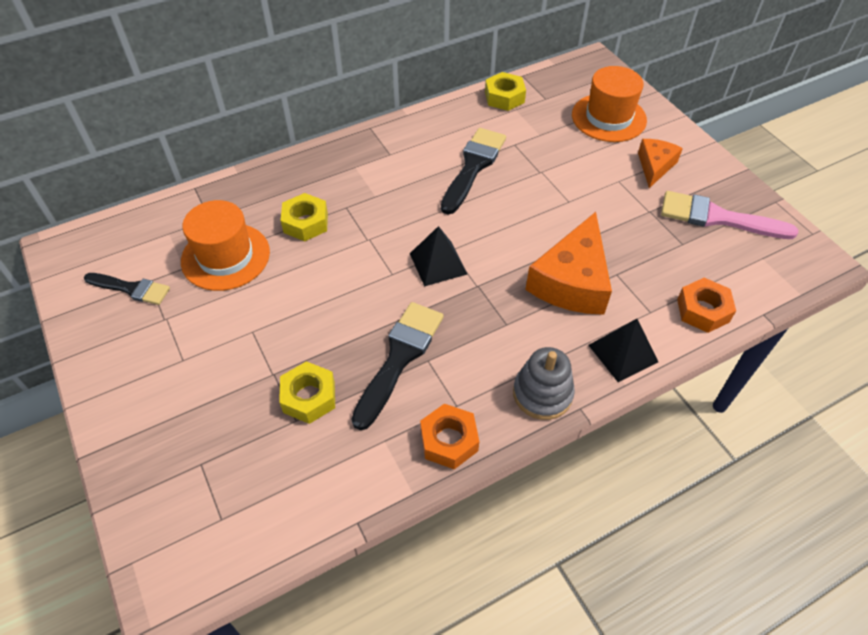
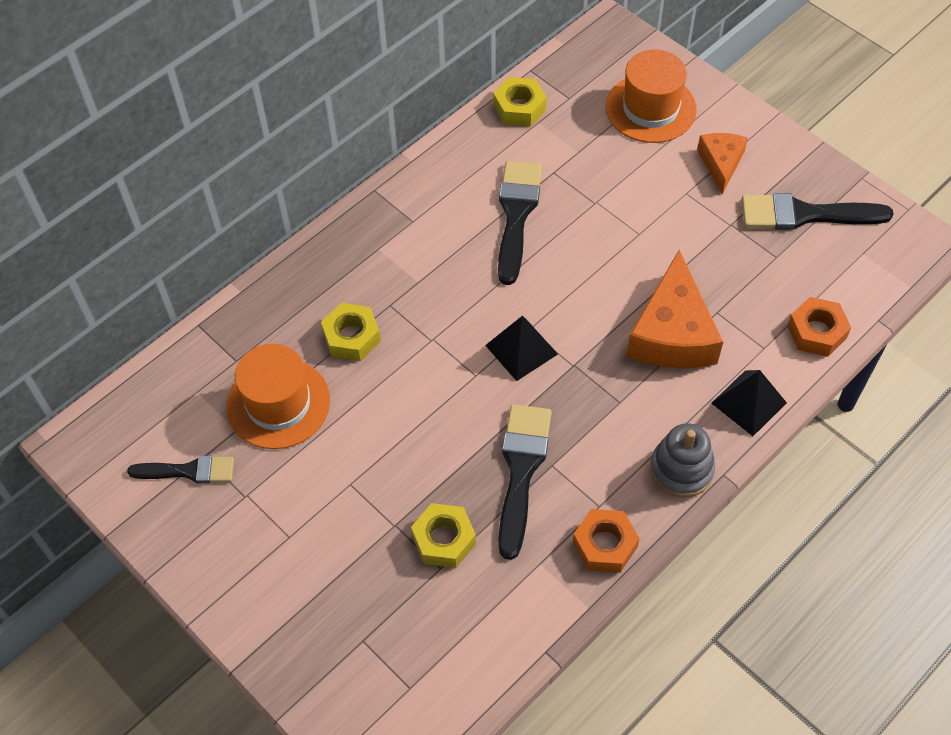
camera: 15 degrees left, 5 degrees up
(717, 218) = (805, 214): pink brush -> black brush

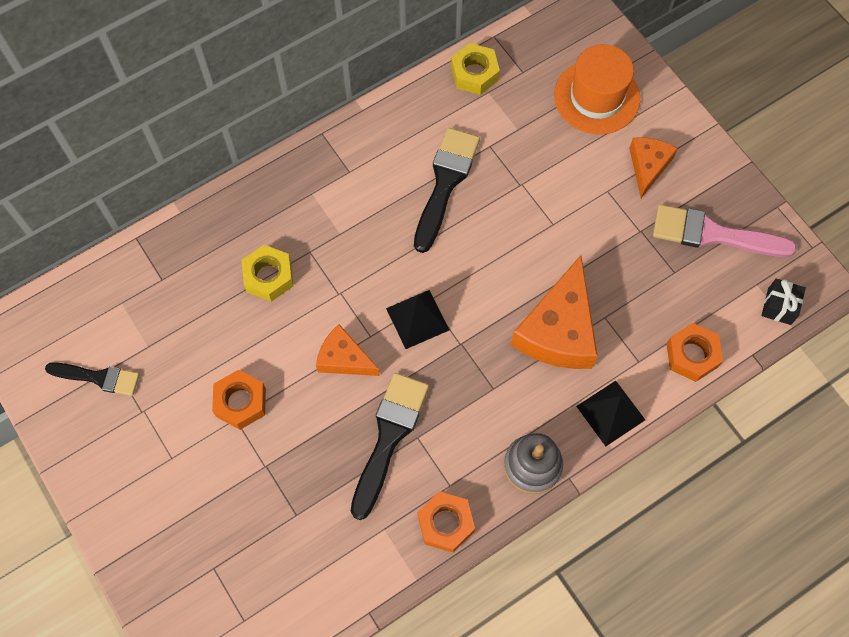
camera: 10 degrees right, 10 degrees up
(278, 403) = (190, 328): orange hat -> none
(351, 466) = (241, 402): none -> orange nut
(444, 539) = (305, 489): yellow nut -> none
(453, 402) = (344, 358): none -> orange cheese
(805, 214) = (713, 234): black brush -> pink brush
(891, 270) = (779, 306): none -> black gift

